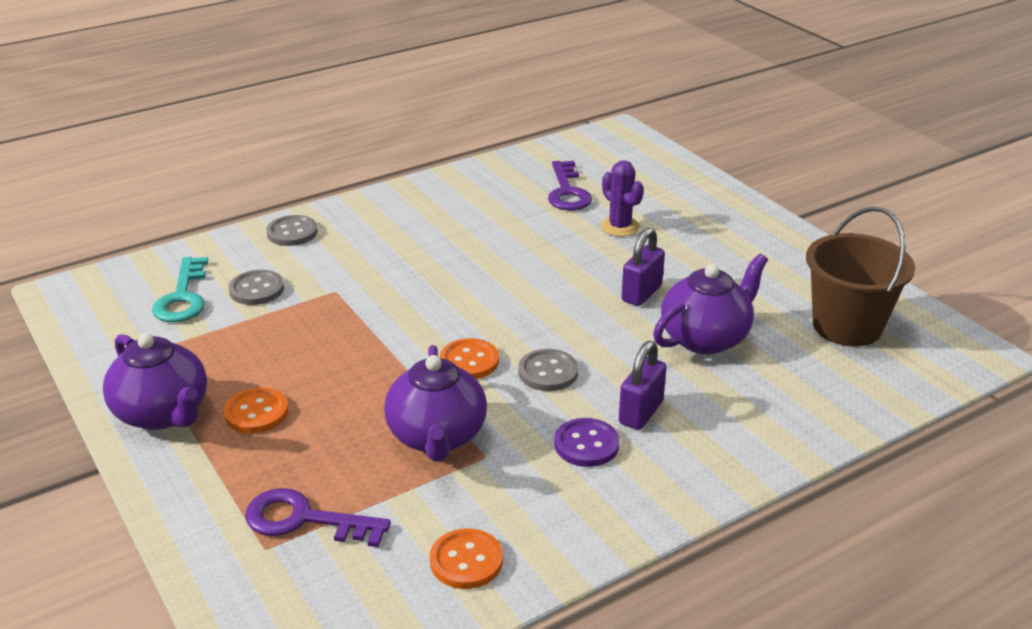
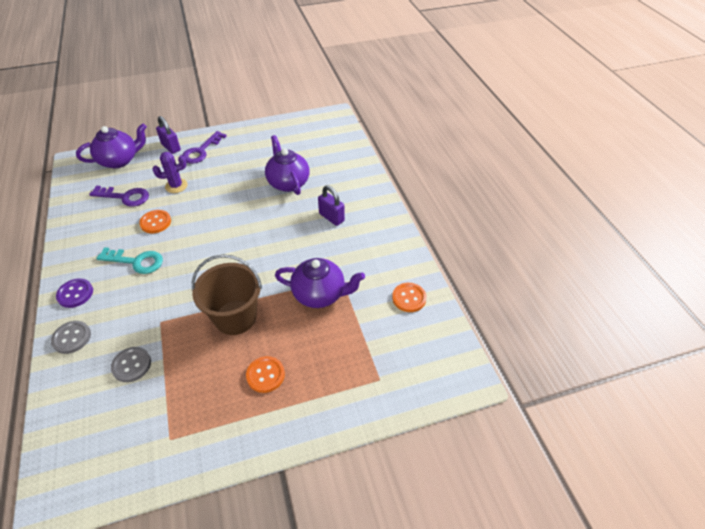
camera: 75 degrees left, 15 degrees up
(163, 413) = (244, 428): purple teapot -> purple teapot (119, 160)
(183, 297) = (113, 412): turquoise key -> turquoise key (136, 261)
(304, 520) = (364, 359): purple key -> purple key (201, 151)
(469, 361) = (263, 270): orange button -> orange button (155, 222)
(548, 372) = (287, 242): grey button -> none
(586, 444) = (346, 240): purple button -> purple button (75, 294)
(641, 293) = (241, 193): purple padlock -> purple padlock (171, 147)
(847, 326) = (301, 140): brown bucket -> brown bucket (235, 317)

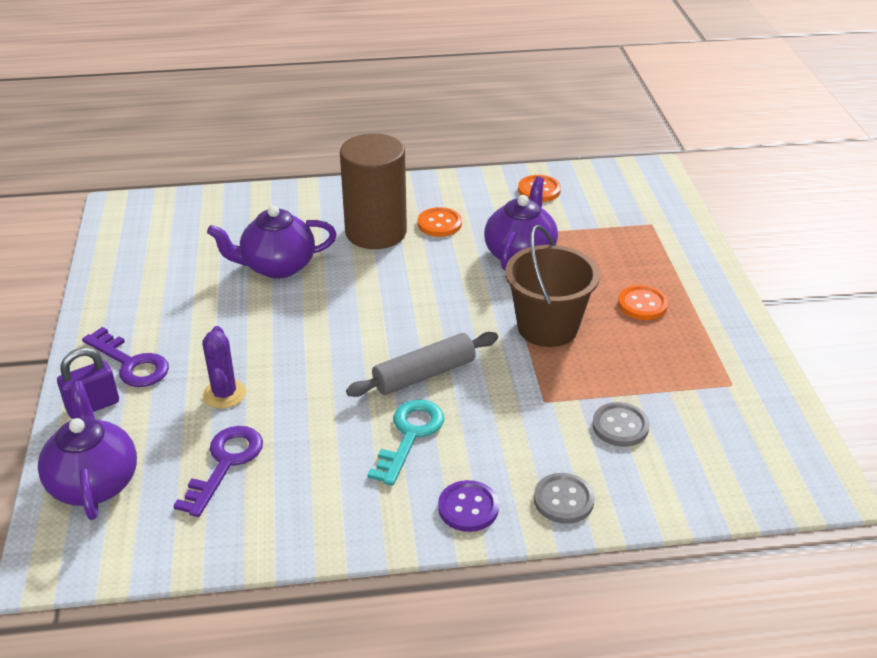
camera: 80 degrees left, 10 degrees down
(155, 222) = (318, 417): orange button -> orange button (439, 224)
(188, 260) = (424, 374): none -> grey rolling pin
(331, 217) = (376, 232): purple padlock -> brown cylinder

